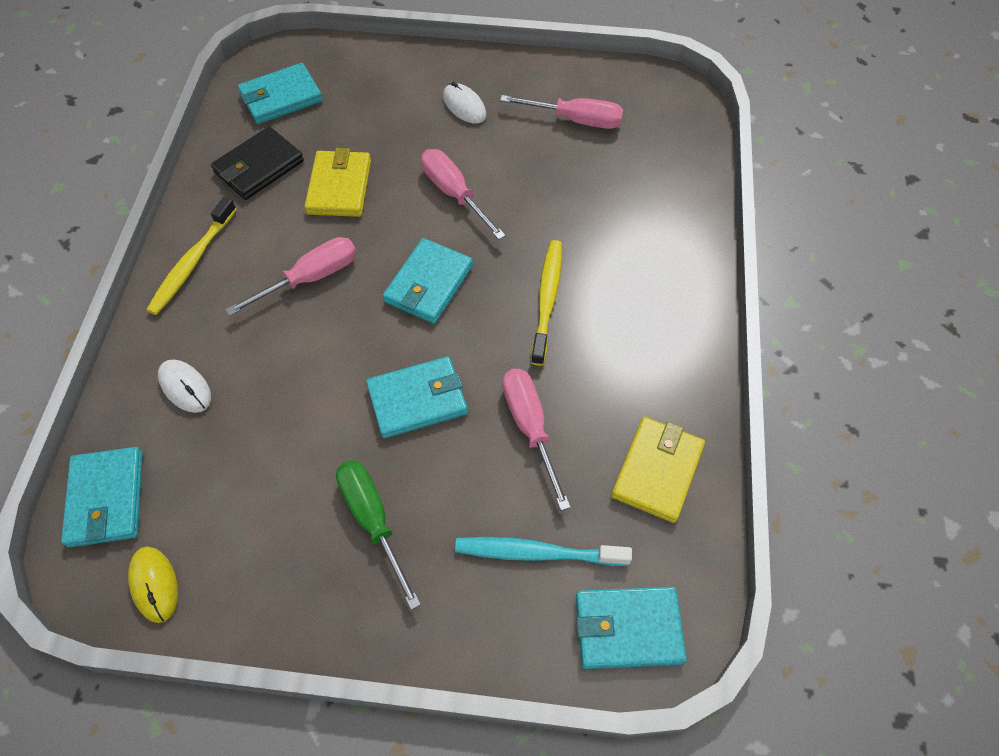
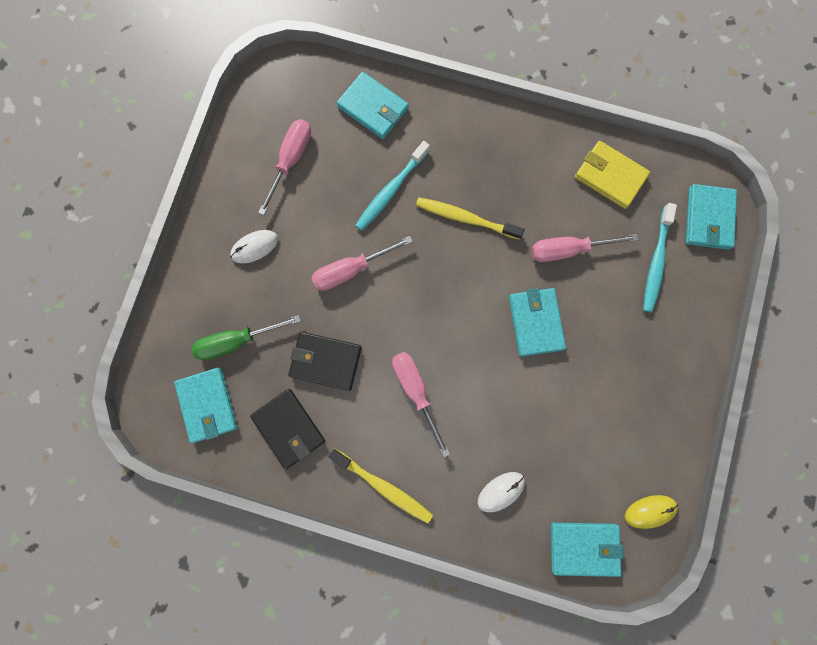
camera: 80 degrees left, 20 degrees up
(339, 187) = (325, 361): yellow wallet -> black wallet
(372, 520) = (622, 363): green screwdriver -> green screwdriver (236, 341)
(429, 284) = (437, 301): turquoise wallet -> turquoise wallet (373, 108)
(564, 217) = (391, 190): none -> turquoise toothbrush

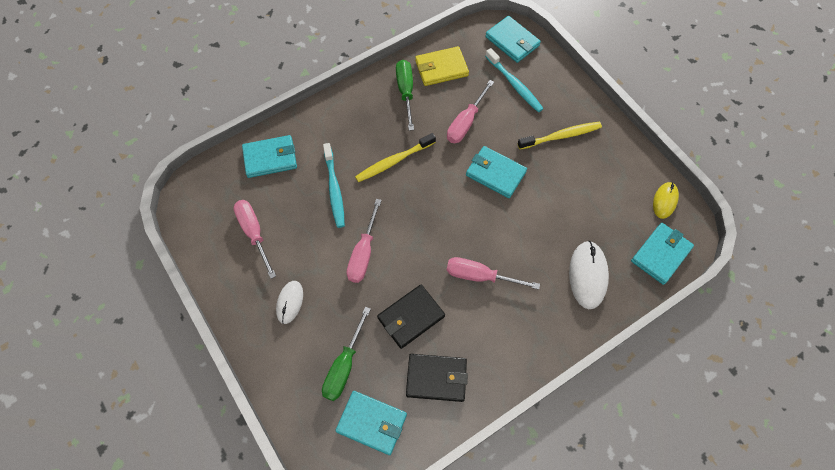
camera: 50 degrees left, 15 degrees down
(383, 487) = (528, 346): yellow toothbrush -> yellow toothbrush (561, 136)
(501, 491) = (588, 275): white mouse -> white mouse, size x1.60
(551, 165) = (405, 92): none -> green screwdriver

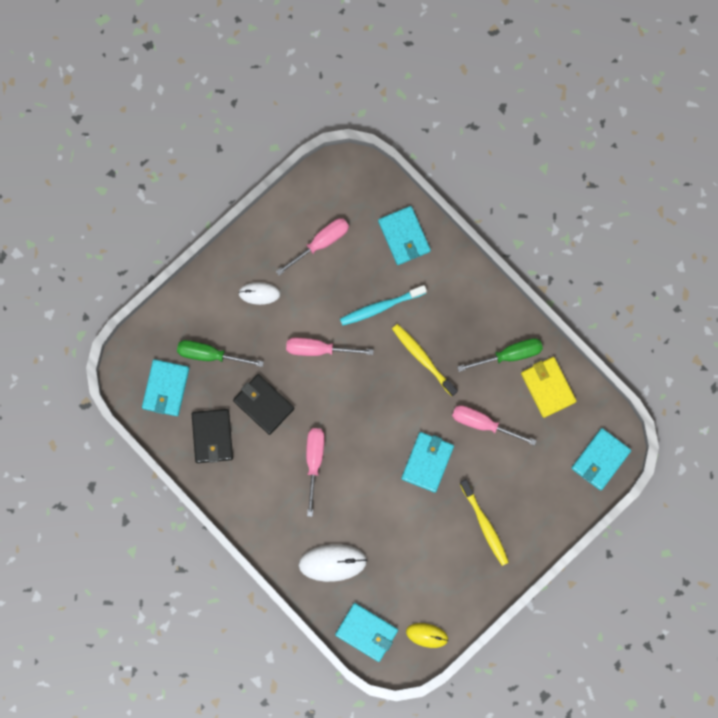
camera: 80 degrees right, 15 degrees up
(514, 85) = (541, 469): turquoise toothbrush -> none

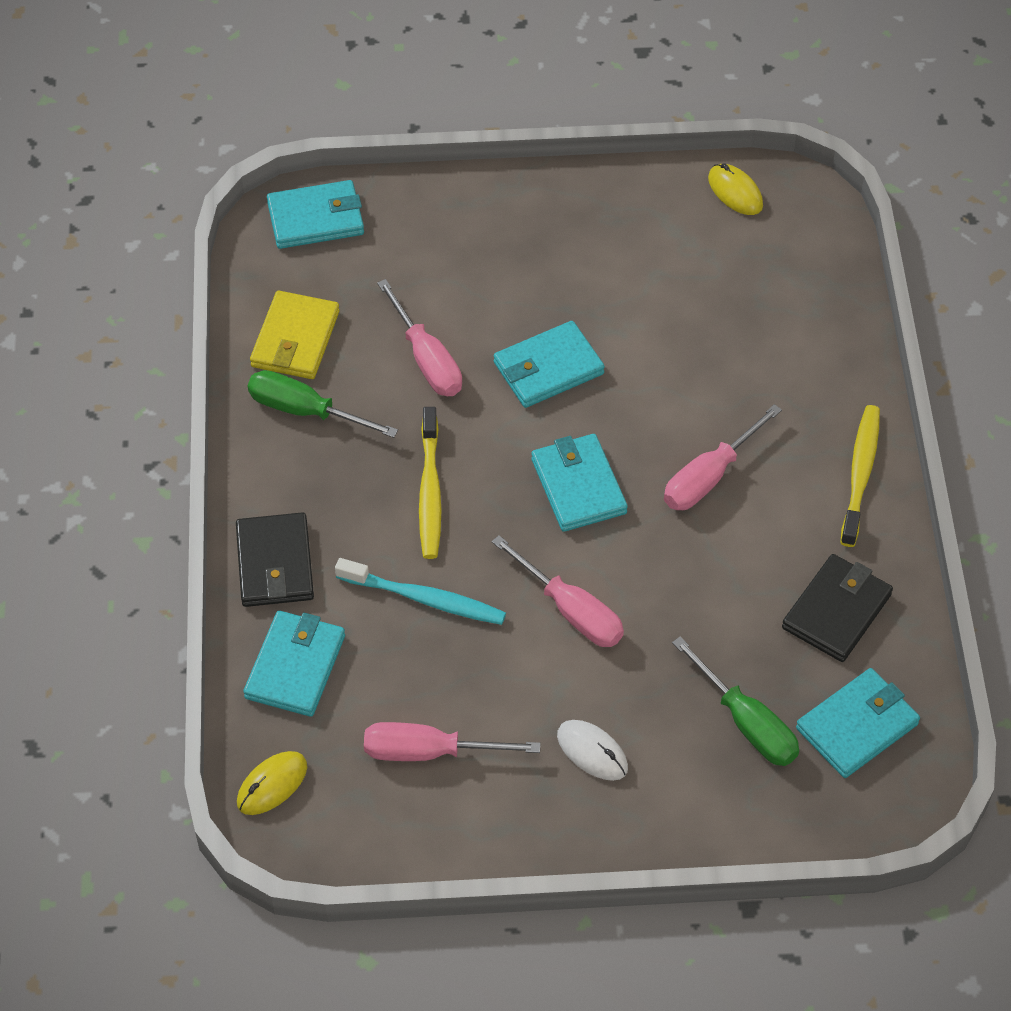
camera: 140 degrees left, 25 degrees down
(263, 404) = (721, 598): black wallet -> black wallet (275, 564)
(332, 563) = (792, 346): white mouse -> none
(367, 182) = (272, 785): none -> yellow mouse
(367, 632) = (814, 245): turquoise wallet -> turquoise wallet (578, 486)
(485, 525) = (541, 252): yellow toothbrush -> yellow toothbrush (860, 474)

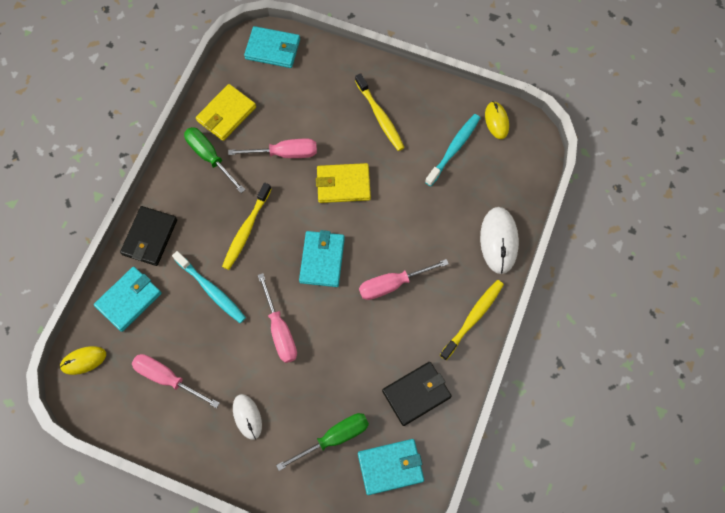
camera: 25 degrees right, 15 degrees up
(427, 359) = (285, 153): pink screwdriver -> pink screwdriver turned 90 degrees counterclockwise
(548, 368) = (343, 184): turquoise wallet -> yellow wallet
(549, 252) = (380, 116): none -> yellow toothbrush
(692, 254) = (454, 149): none -> turquoise toothbrush
(747, 723) = (334, 437): green screwdriver -> green screwdriver turned 105 degrees counterclockwise
(836, 354) = (498, 241): none -> white mouse

